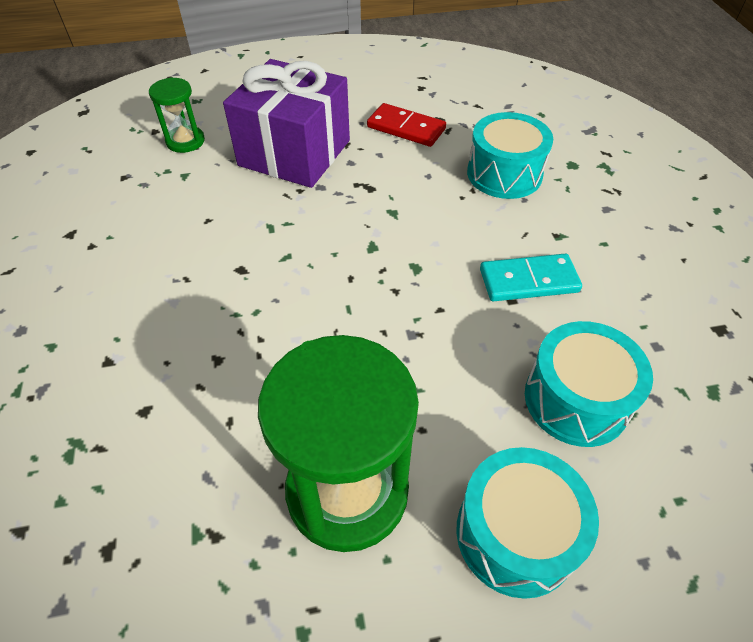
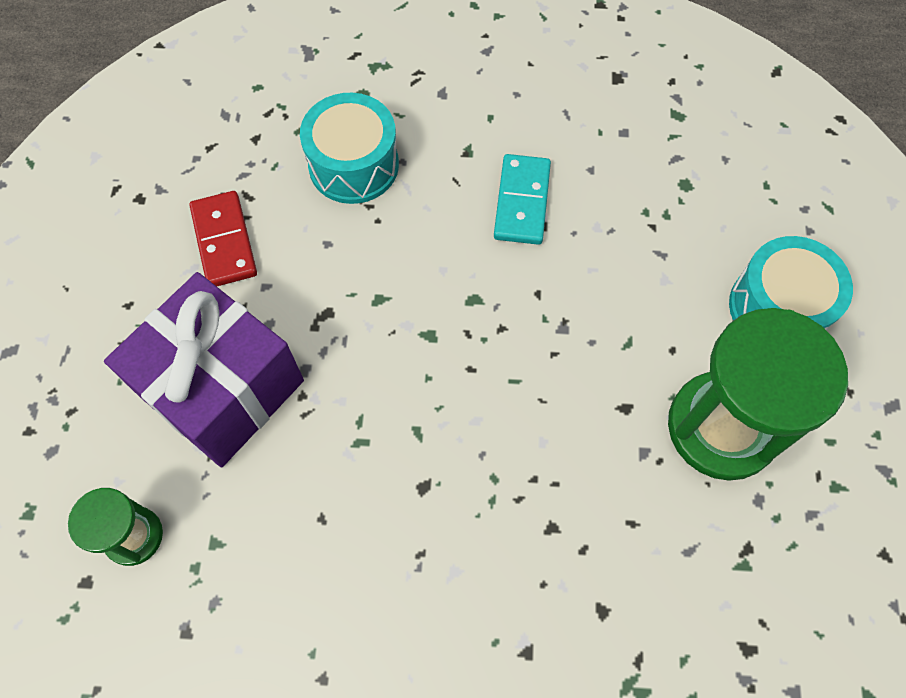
camera: 75 degrees left, 15 degrees up
(406, 128) = (224, 241): red domino -> red domino turned 60 degrees counterclockwise
(576, 399) = (666, 217): turquoise drum -> none

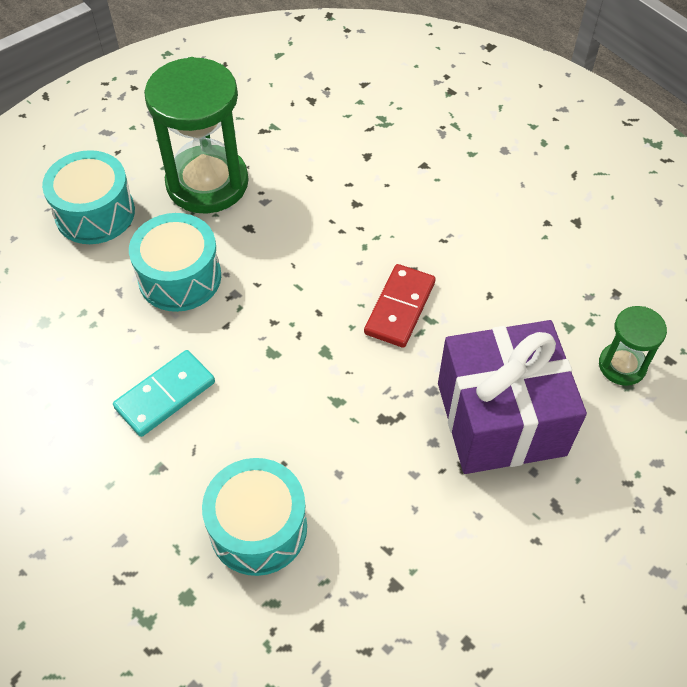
camera: 140 degrees left, 10 degrees down
(224, 241) = (420, 539): red domino -> red domino (400, 308)
(627, 306) = (180, 277): none -> turquoise drum

